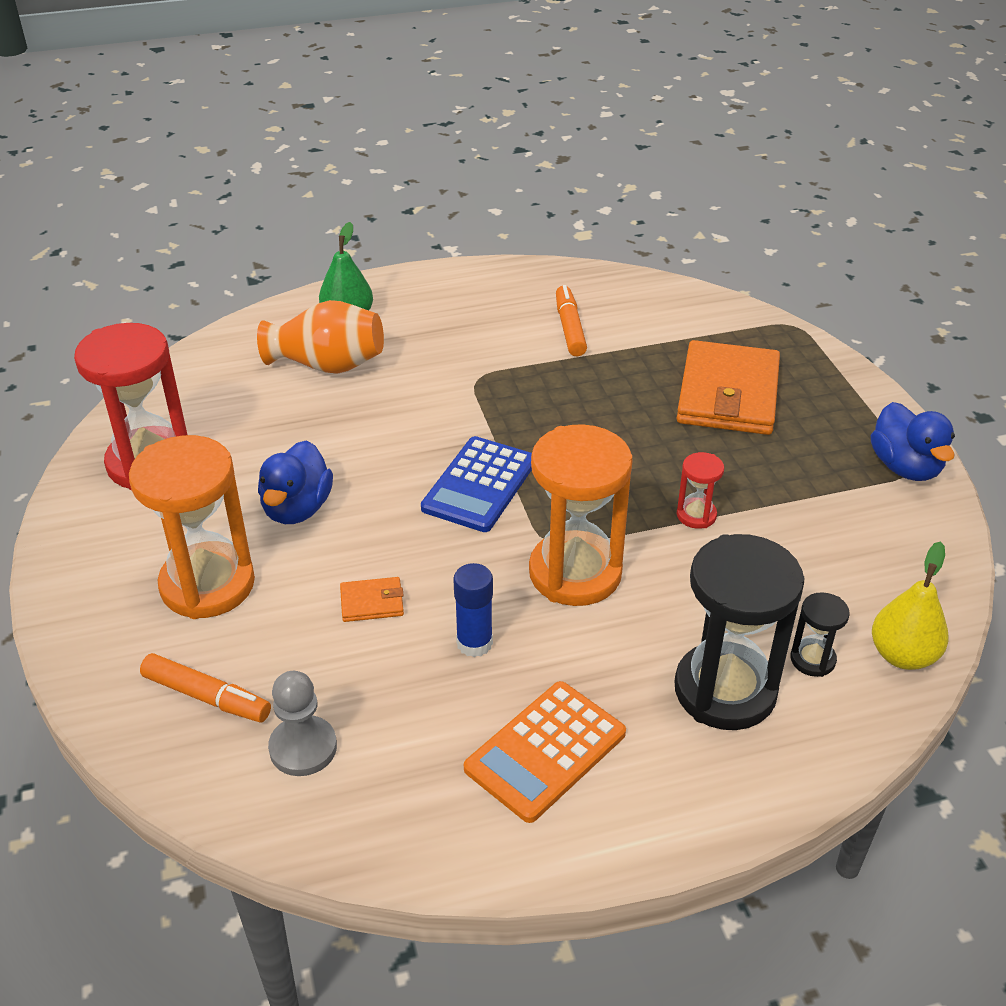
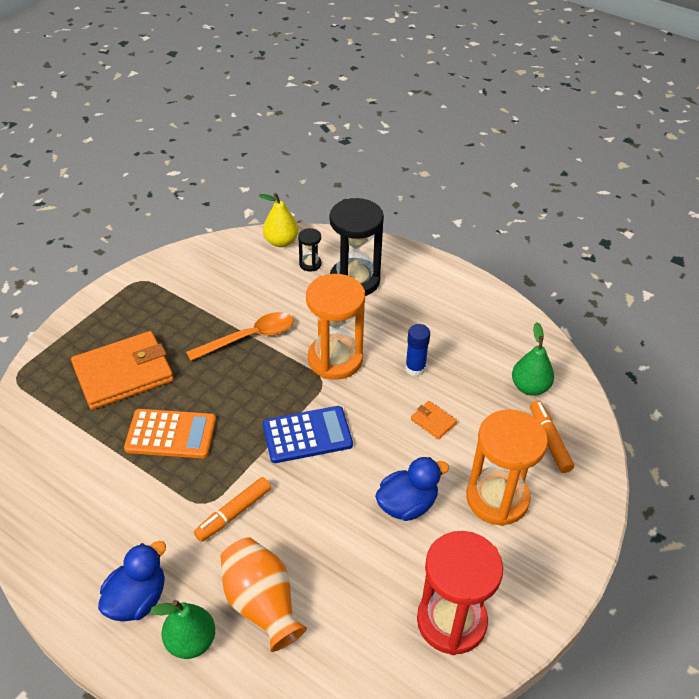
camera: 130 degrees left, 5 degrees up
(303, 748) = (529, 387): grey pawn -> green pear
(545, 751) = (443, 315): orange calculator -> orange calculator (171, 434)
(570, 328) = (102, 489): orange marker -> orange marker (233, 513)
(696, 515) = (249, 338): red hourglass -> orange spoon
(905, 467) = (139, 282): blue duck -> blue duck (137, 599)

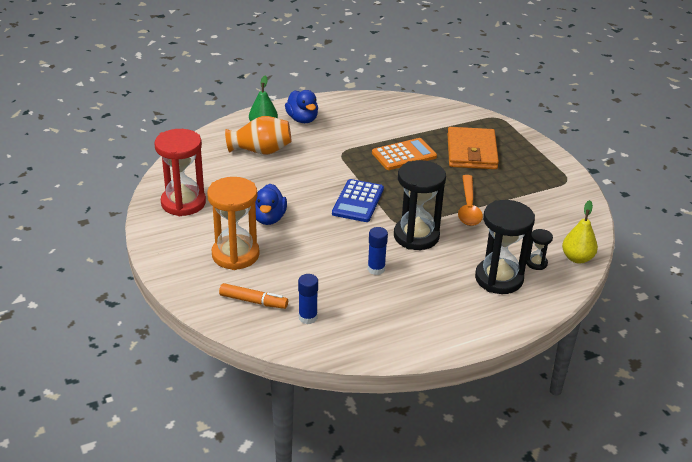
camera: 120 degrees right, 10 degrees down
(171, 434) = (404, 155): orange calculator -> orange calculator turned 150 degrees counterclockwise
(233, 513) = (325, 159): orange marker -> none
(335, 359) = (416, 236): orange hourglass -> black hourglass
(433, 421) = (320, 256): orange wallet -> none
(529, 387) = (308, 317): green pear -> blue glue stick

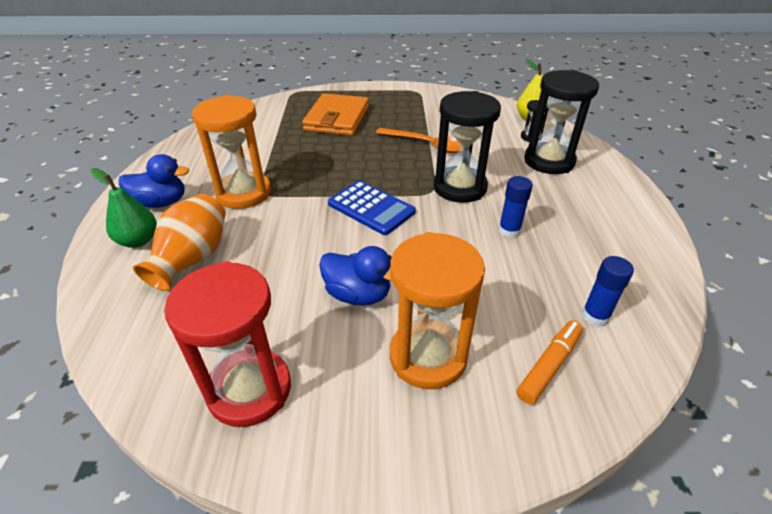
camera: 65 degrees left, 5 degrees up
(335, 145) = (244, 193): none -> orange hourglass
(404, 155) = (308, 154): orange calculator -> none
(471, 152) = (337, 118): orange wallet -> orange wallet turned 75 degrees clockwise

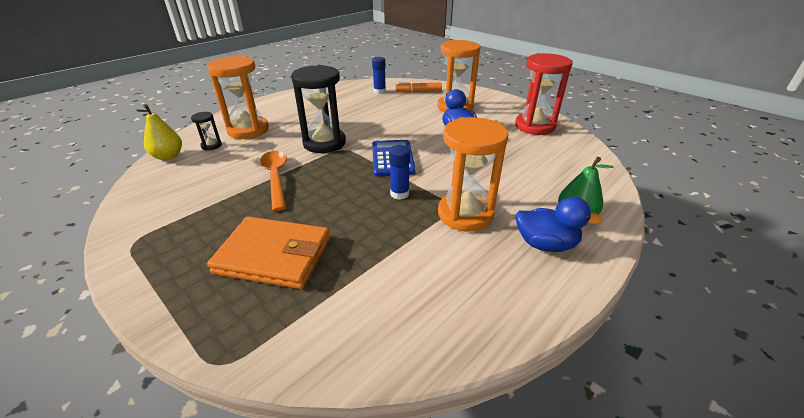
camera: 135 degrees left, 5 degrees down
(161, 203) = (545, 244): blue duck -> blue duck turned 150 degrees clockwise
(192, 258) = (536, 184): orange vase -> none
(337, 118) = (274, 255): orange wallet -> orange wallet turned 45 degrees clockwise
(509, 231) = (349, 118): blue glue stick -> blue glue stick (399, 194)
(549, 161) = (248, 130): black hourglass -> orange hourglass

